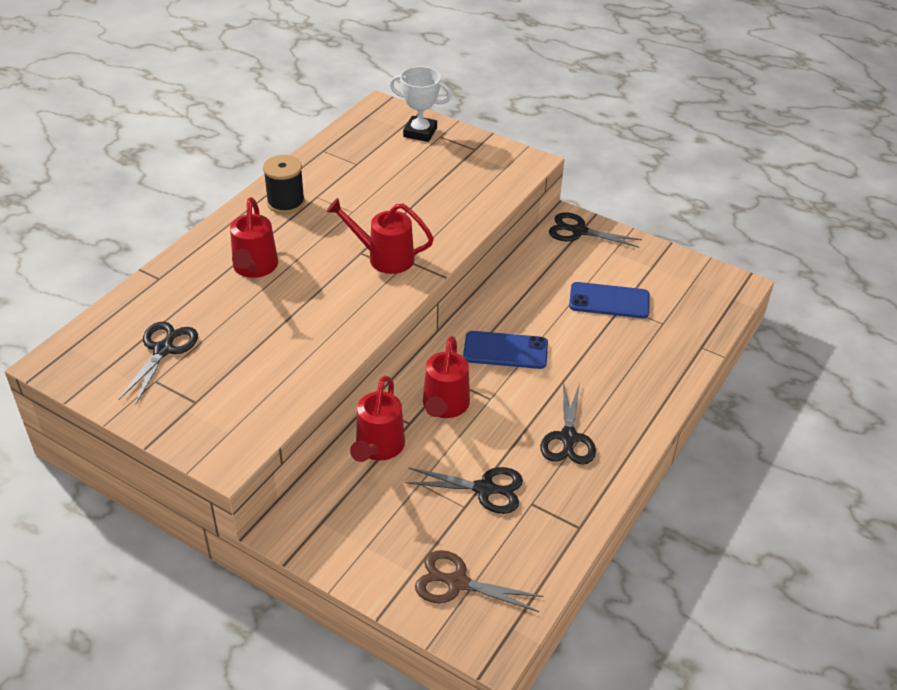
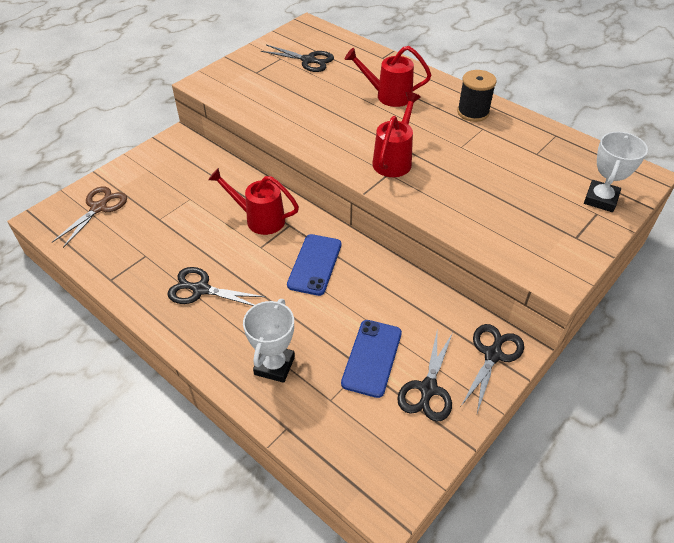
camera: 100 degrees right, 5 degrees up
(378, 448) = (230, 181): red watering can -> none
(484, 489) = (170, 231): black scissors -> black scissors (428, 389)
(642, 363) = (274, 365): none -> white trophy

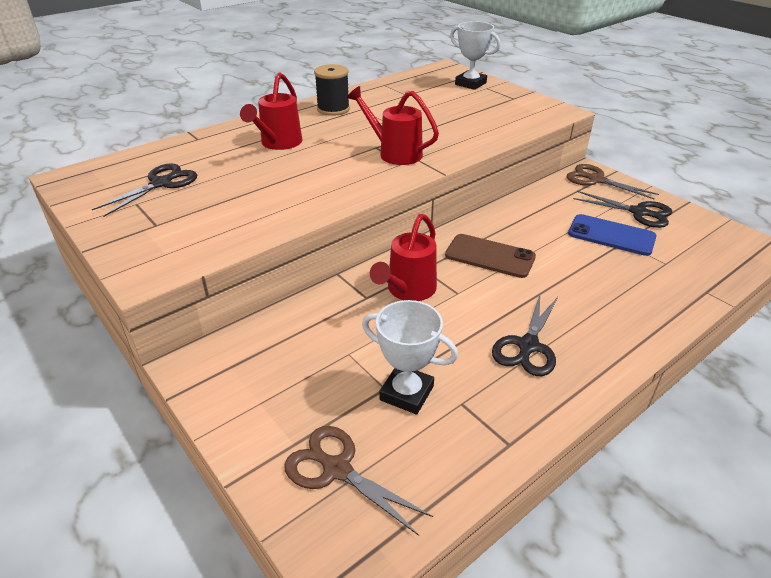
camera: 80 degrees left, 10 degrees down
(274, 365) = (634, 294): white trophy -> white trophy (406, 393)
(314, 264) = (490, 256): blue phone -> brown phone
(493, 355) = (596, 180): black scissors -> brown scissors

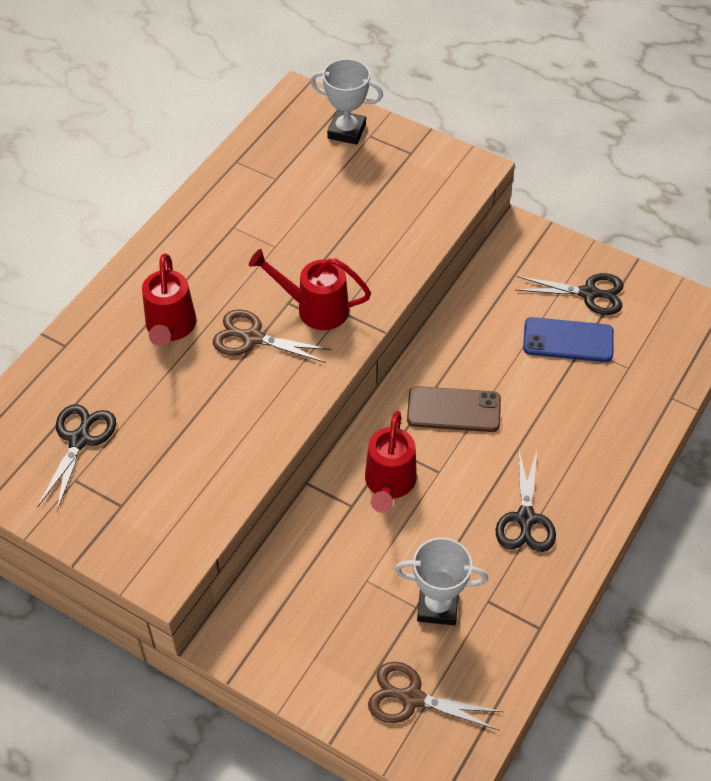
camera: 20 degrees left, 15 degrees up
(333, 109) = (198, 237): black spool -> none
(596, 180) = (532, 247): brown scissors -> brown scissors (252, 338)

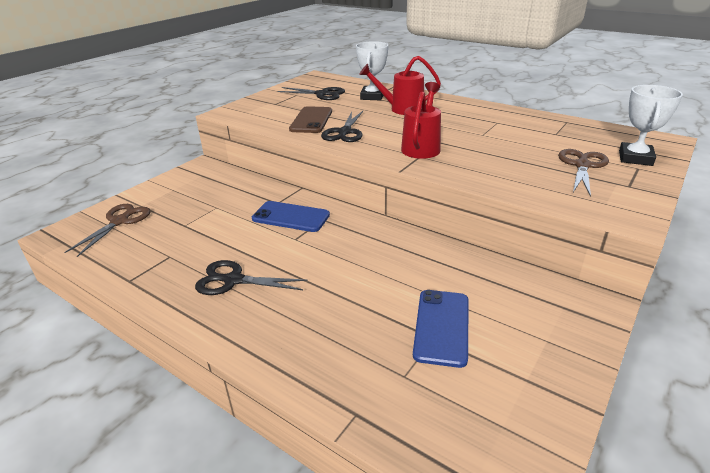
camera: 95 degrees right, 20 degrees down
(252, 338) = (393, 129): brown scissors -> brown scissors (582, 166)
(389, 484) = (291, 217): red watering can -> blue phone
(437, 606) = (179, 233): white trophy -> white trophy (372, 96)
(453, 410) = (355, 248): brown phone -> brown phone (311, 120)
(589, 293) = (518, 352): black scissors -> black scissors (344, 132)

